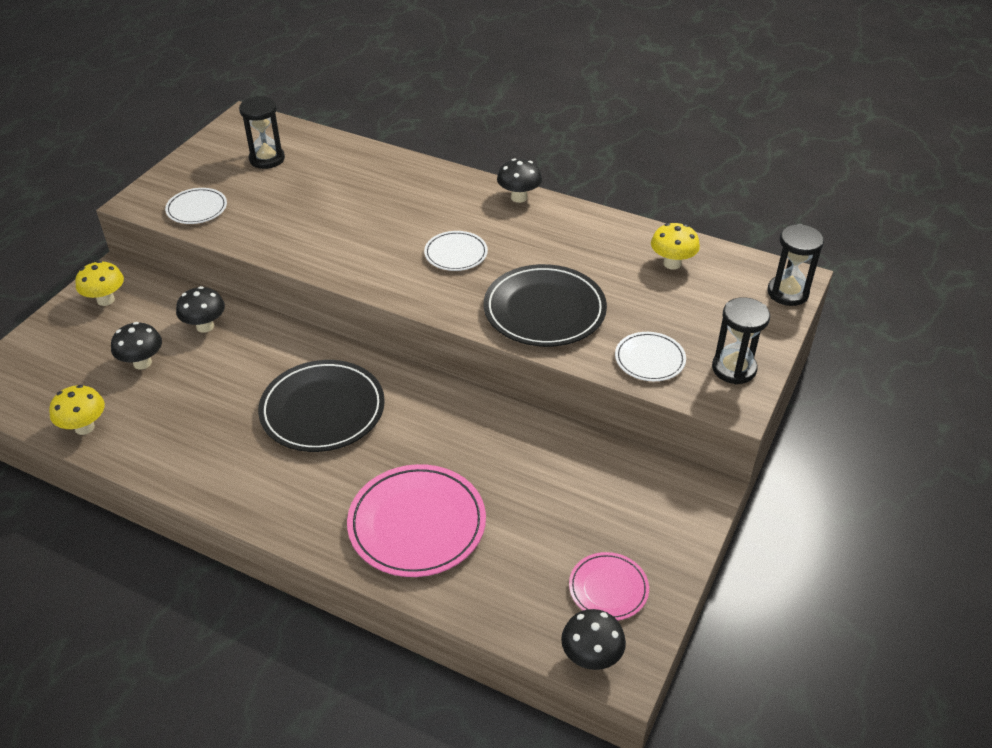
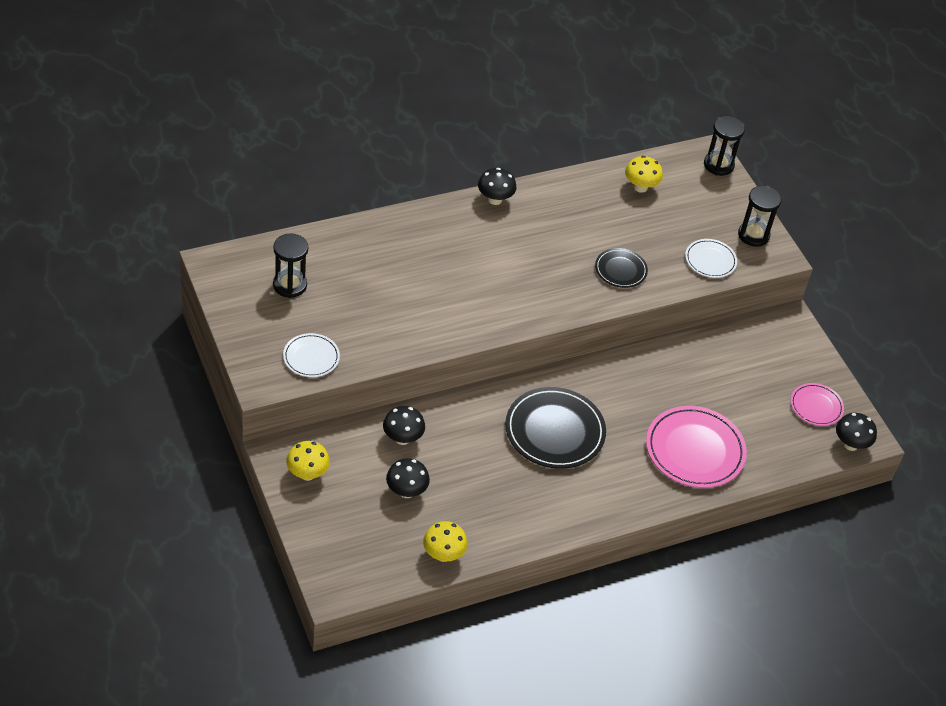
camera: 55 degrees left, 5 degrees up
(456, 254) = (520, 268): white plate -> none
(544, 310) = (620, 270): black plate -> black plate, size x0.55

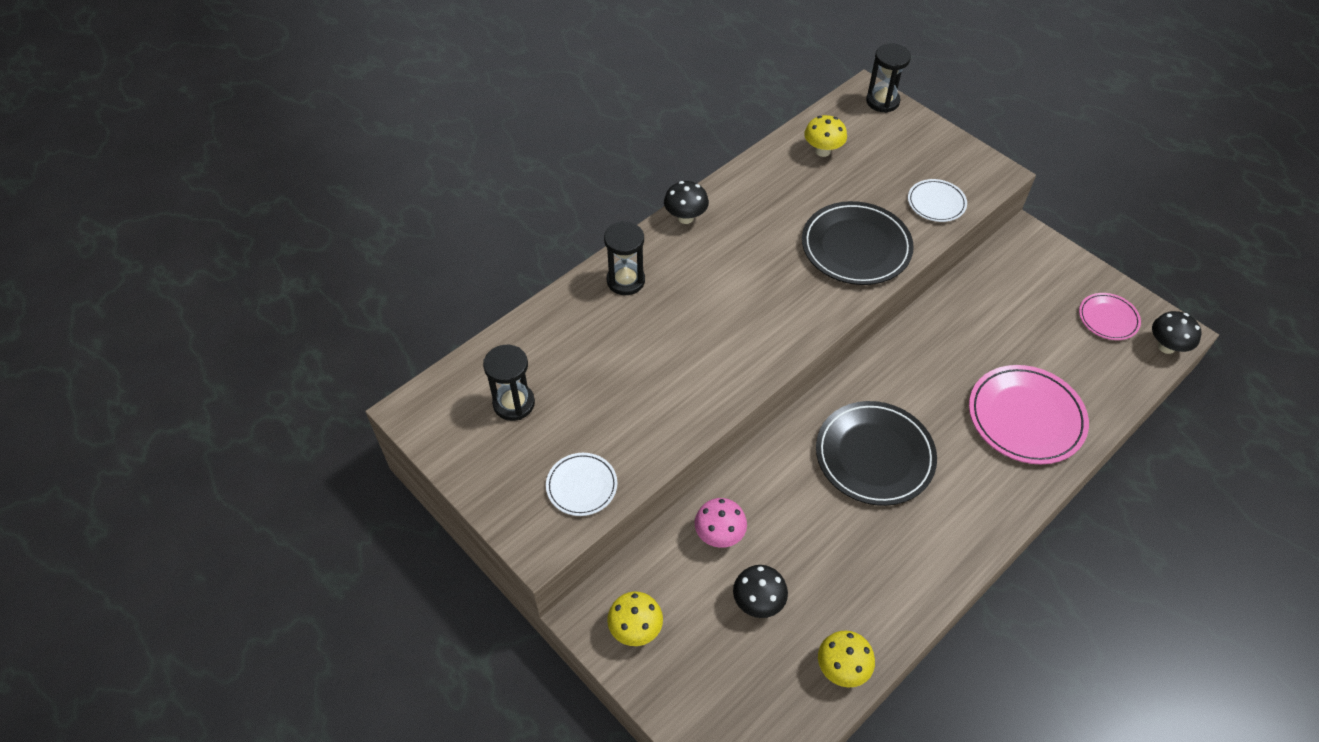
camera: 15 degrees left, 5 degrees up
(402, 438) = (719, 535): black mushroom -> pink mushroom
(620, 270) = (856, 247): black plate -> black plate, size x1.82
(753, 235) = (960, 161): black hourglass -> black hourglass (625, 281)

